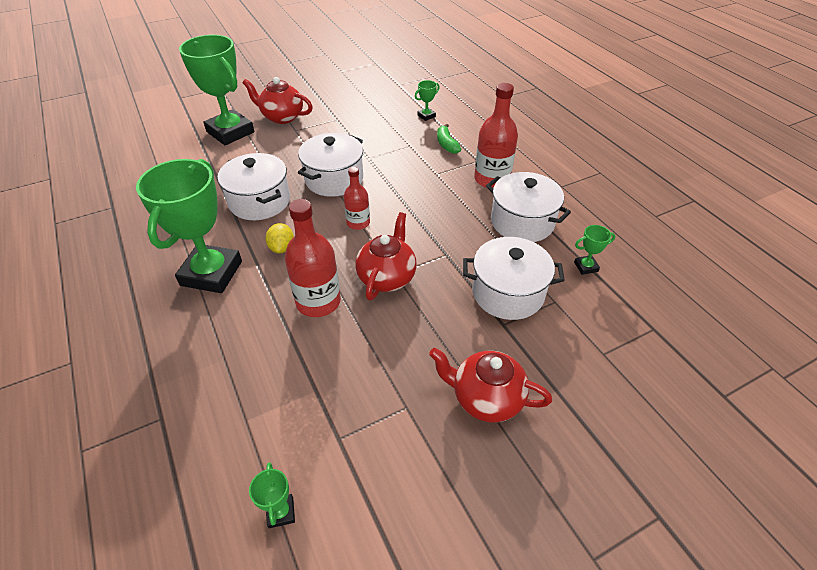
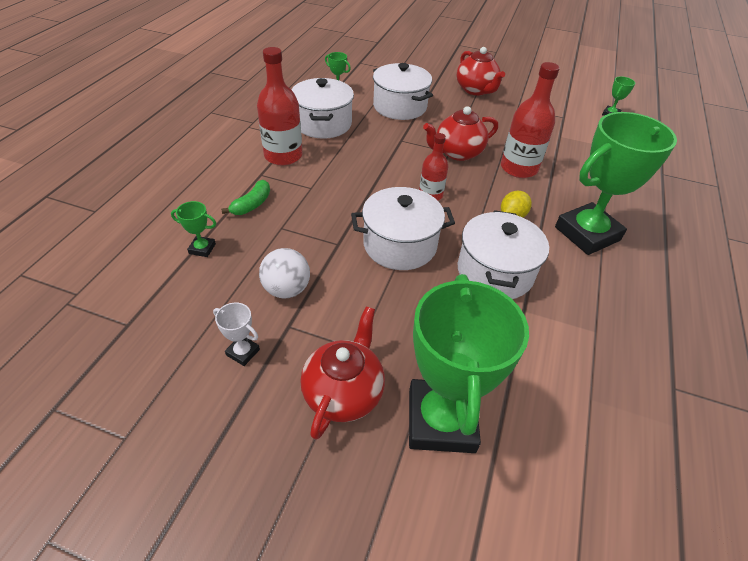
camera: 135 degrees left, 0 degrees up
(282, 117) = (344, 392): red teapot -> red teapot turned 135 degrees counterclockwise
(340, 103) = (243, 352): none -> white trophy
(359, 127) = (287, 289): none -> white ball

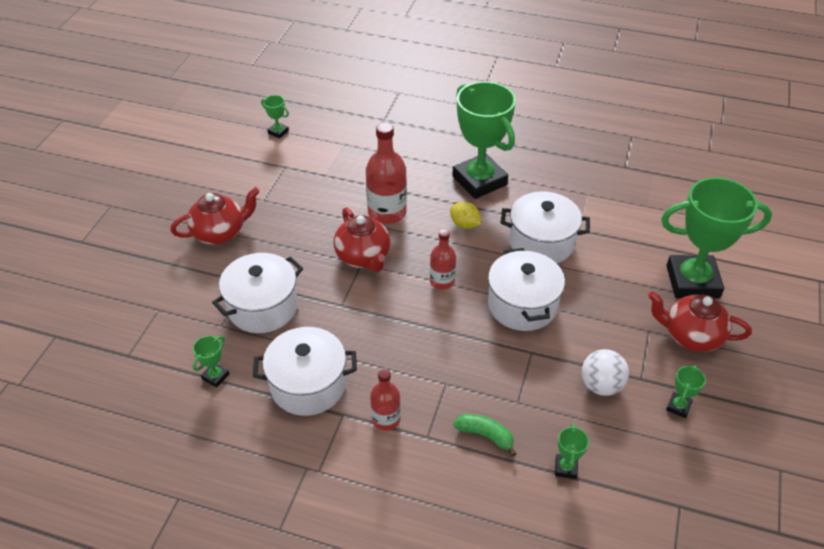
camera: 90 degrees left, 0 degrees up
(243, 352) = (678, 406): white trophy -> green trophy
(283, 156) = (386, 419): red bottle -> red bottle, size x0.60

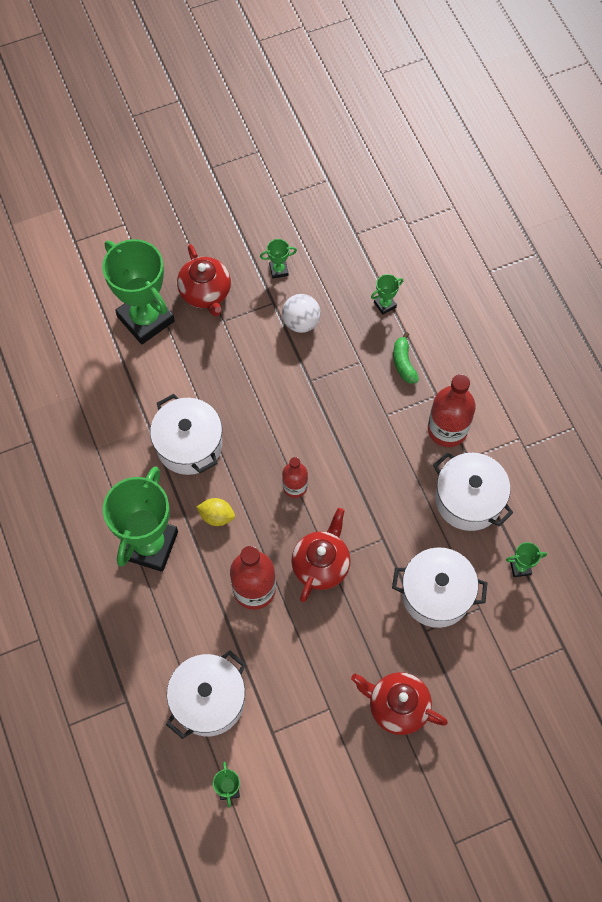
camera: 130 degrees left, 20 degrees up
(386, 419) = (447, 429): red bottle -> red bottle, size x1.67
(464, 224) = (217, 516): yellow lemon -> yellow lemon turned 75 degrees counterclockwise
(522, 305) = (270, 415): white pot -> white pot (208, 700)

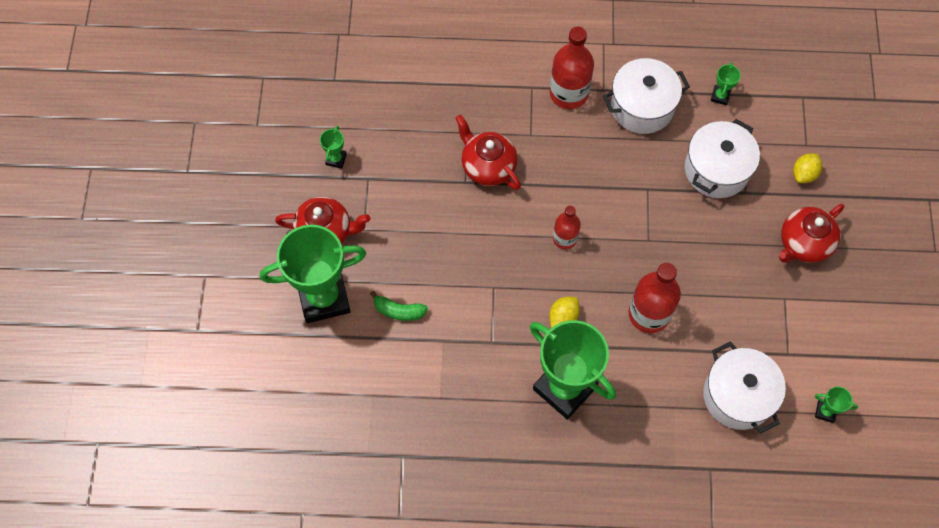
camera: 65 degrees left, 0 degrees up
(189, 445) = (479, 312): white pot -> none
(301, 322) = (401, 163): white ball -> none
(321, 564) = (649, 248): red teapot -> red teapot (487, 166)
(385, 305) = (421, 88): green trophy -> none
(403, 363) = (487, 98): green banana -> green banana (399, 311)
(475, 680) = (804, 174): none -> yellow lemon

